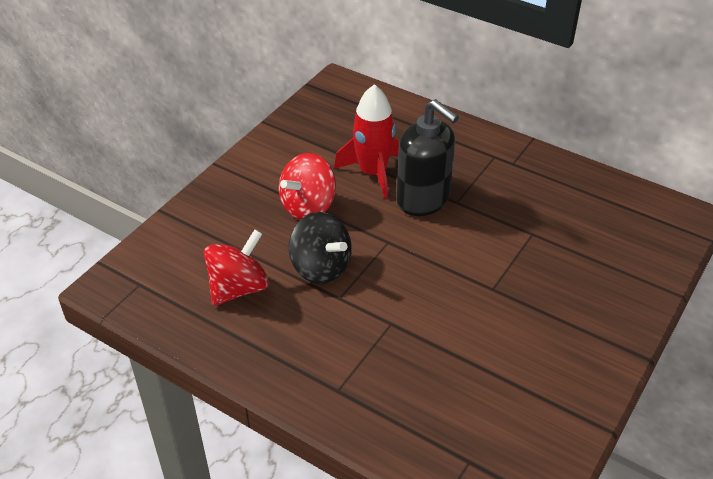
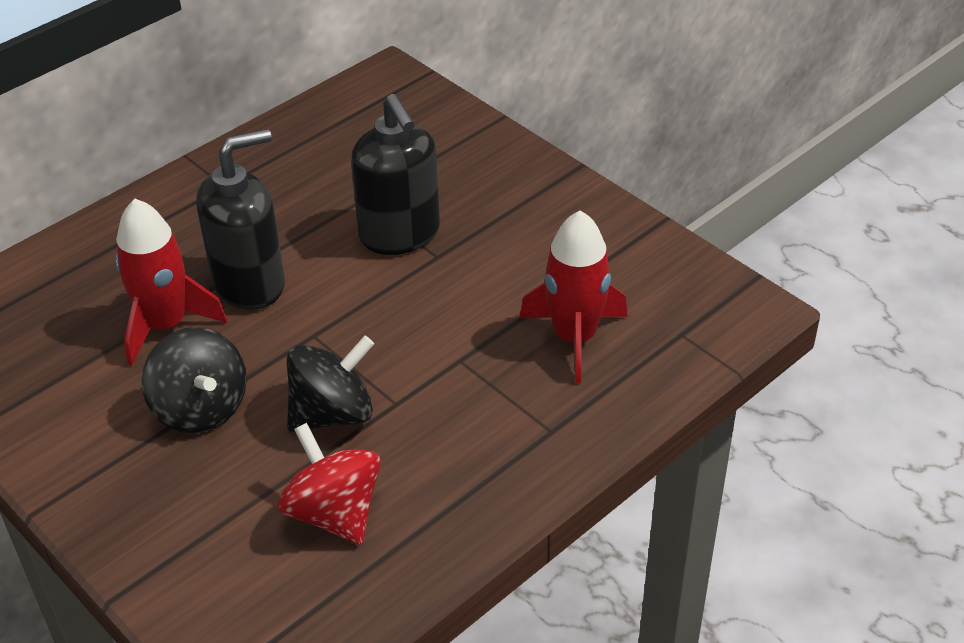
camera: 75 degrees left, 0 degrees up
(308, 206) = (200, 408): red spinning top -> black spinning top
(438, 388) = (575, 337): none -> red rocket
(506, 263) = (400, 234): none -> black soap dispenser

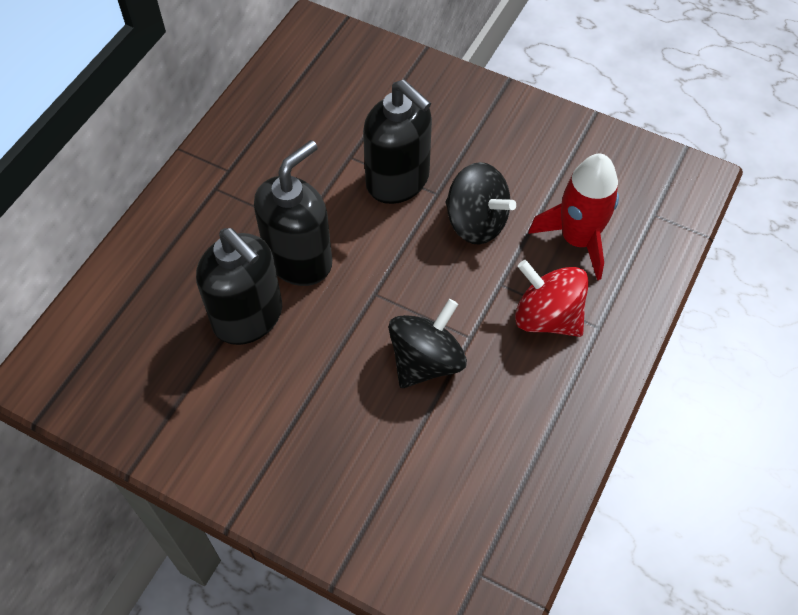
camera: 20 degrees left, 15 degrees up
(165, 324) = (248, 317): red rocket -> black soap dispenser
(200, 408) = (318, 387): black spinning top -> black spinning top (476, 222)
(334, 512) = (471, 449): red spinning top -> red spinning top (547, 317)

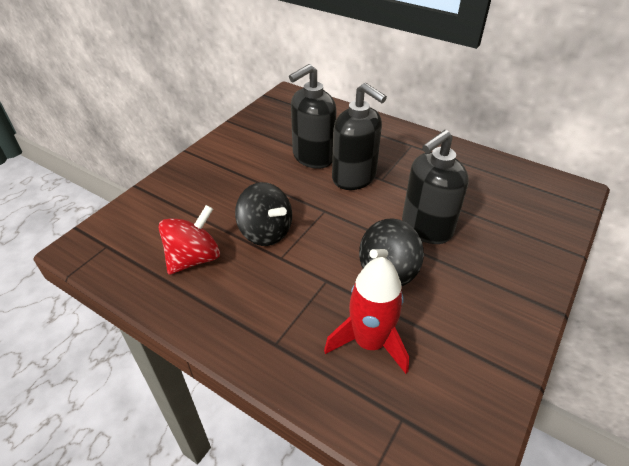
camera: 95 degrees right, 15 degrees down
(547, 317) = (291, 307): red spinning top -> red spinning top (194, 258)

